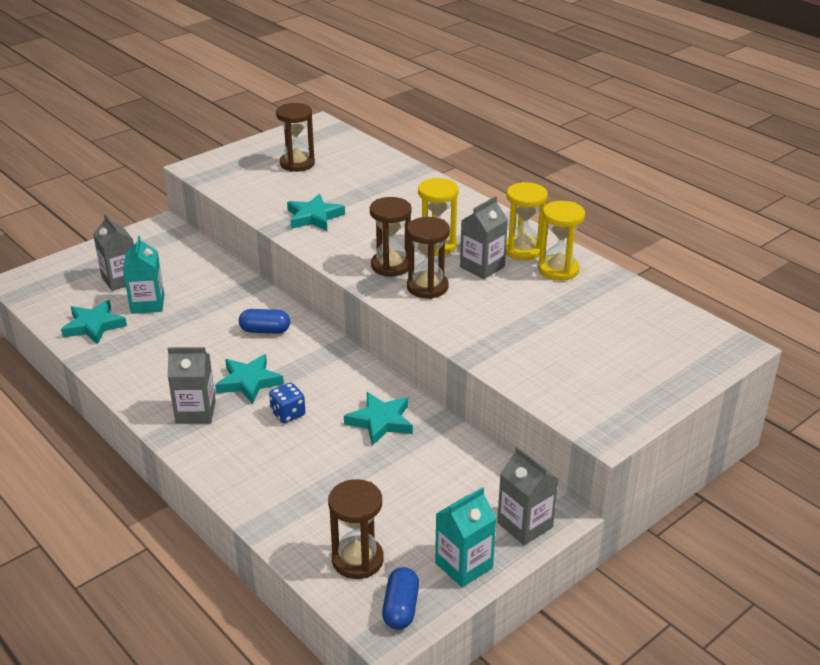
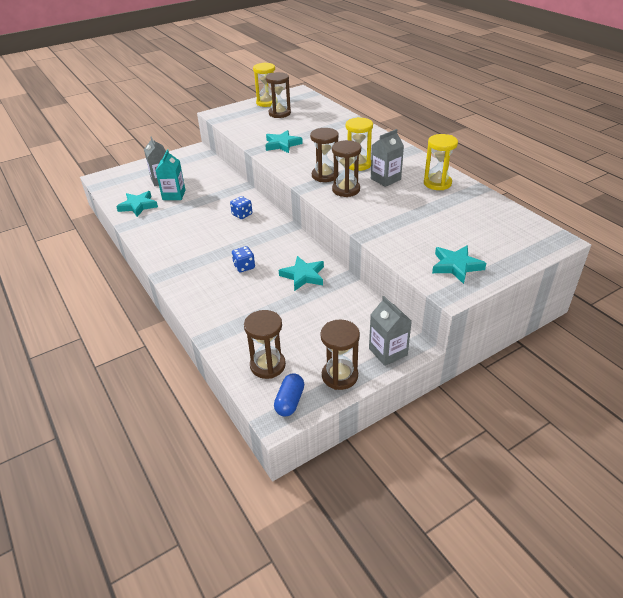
camera: 10 degrees right, 5 degrees up
(195, 412) = (186, 261): grey carton -> none
(249, 382) = (224, 245): turquoise star -> turquoise star (456, 266)
(265, 330) = (242, 214): blue capsule -> blue dice
(464, 565) = (339, 376): turquoise carton -> brown hourglass
(523, 250) = (415, 170): yellow hourglass -> yellow hourglass (267, 102)

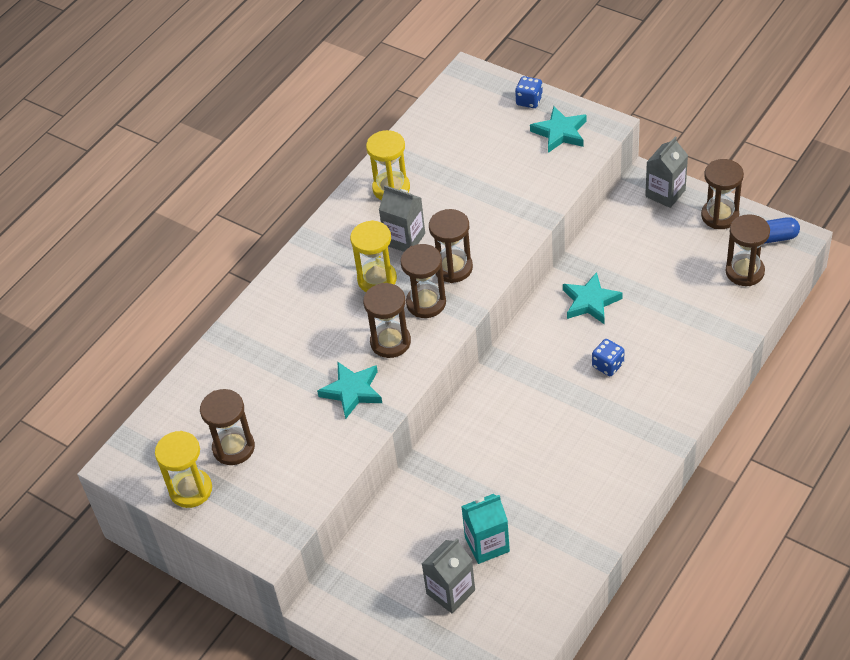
camera: 110 degrees left, 10 degrees up
(138, 206) = (542, 574): turquoise star -> none
(242, 214) = (495, 425): blue dice -> blue dice (529, 101)
(305, 160) = (390, 342): none -> brown hourglass

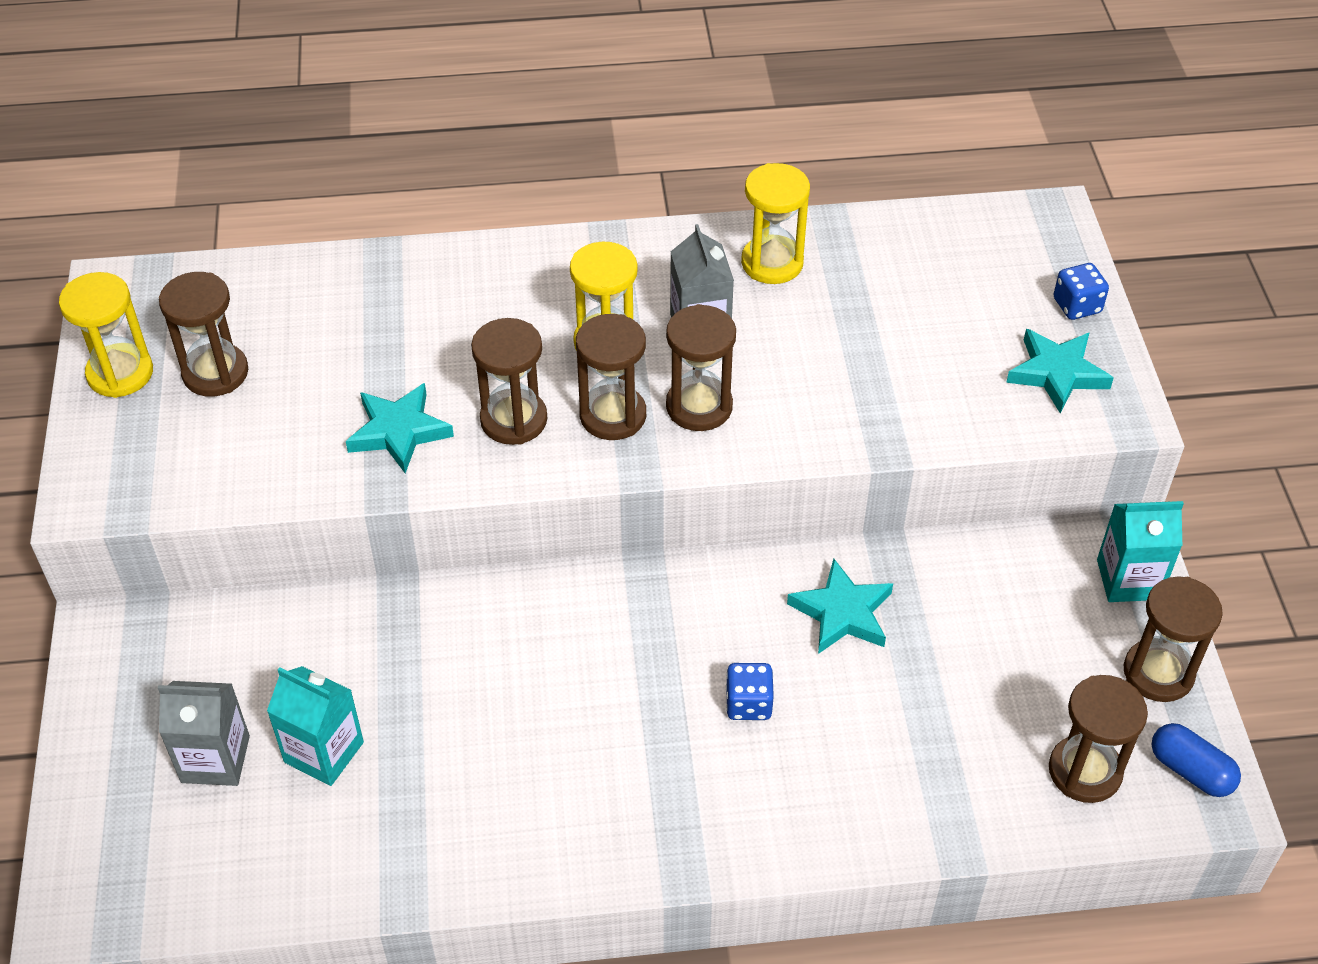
camera: 45 degrees right, 0 degrees up
(665, 193) = (1128, 579): grey carton -> turquoise carton

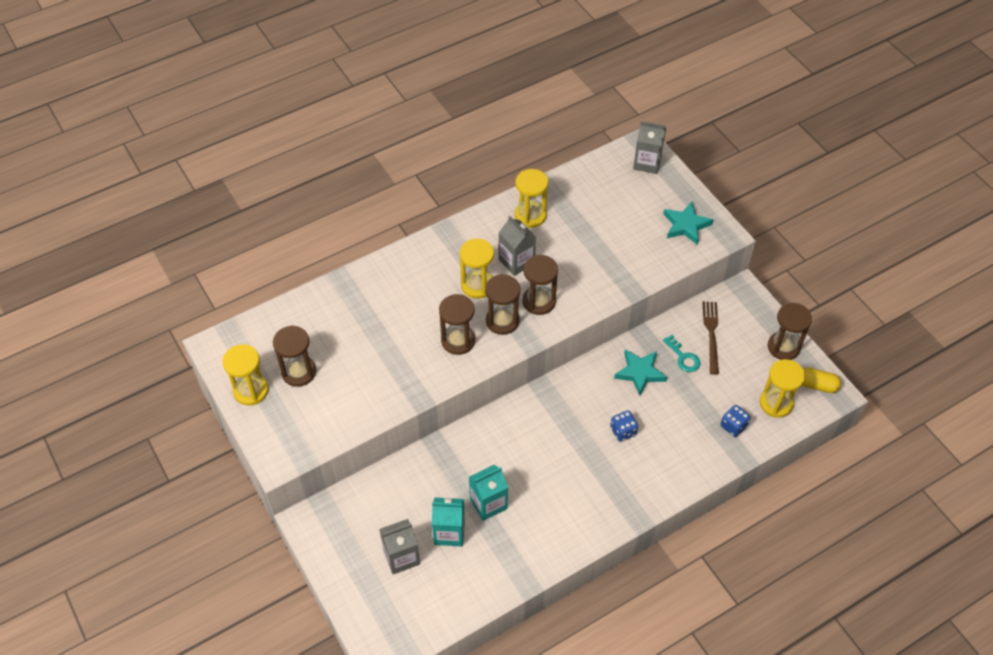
camera: 25 degrees left, 5 degrees up
(399, 431) = (408, 367): turquoise star -> none
(943, 617) = (683, 357): none -> turquoise key
(1022, 596) = (711, 334): none -> brown fork
(1043, 246) = (647, 163): none -> grey carton
(1077, 306) = (677, 188): blue dice -> blue dice (733, 426)
(1085, 771) = (776, 403): brown hourglass -> yellow hourglass
(1128, 579) = (751, 309): turquoise carton -> turquoise carton (488, 503)
(1190, 770) = (817, 385): blue capsule -> yellow capsule

